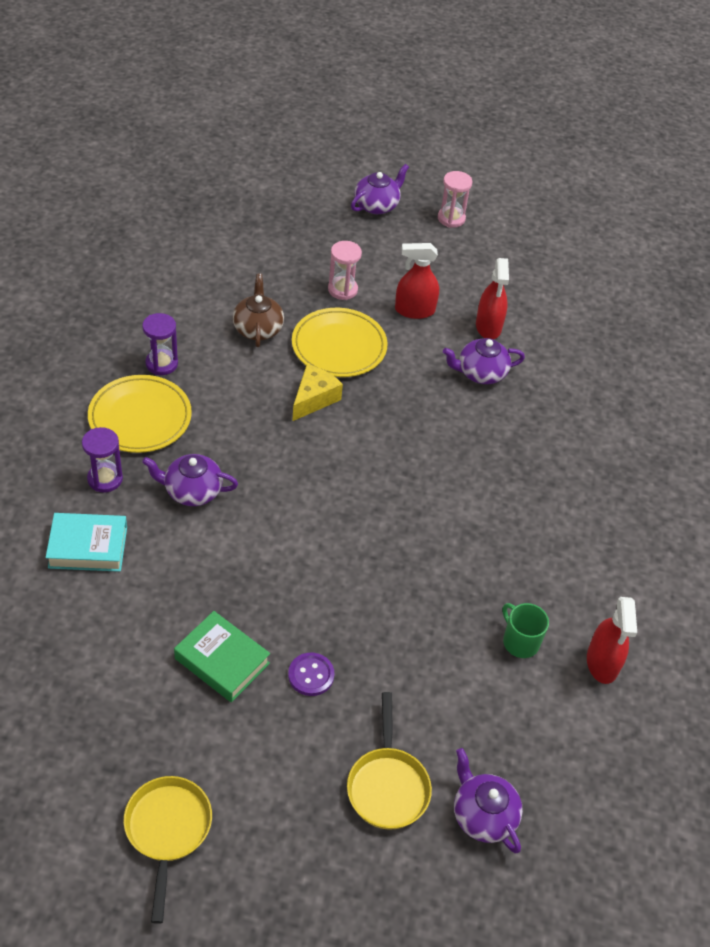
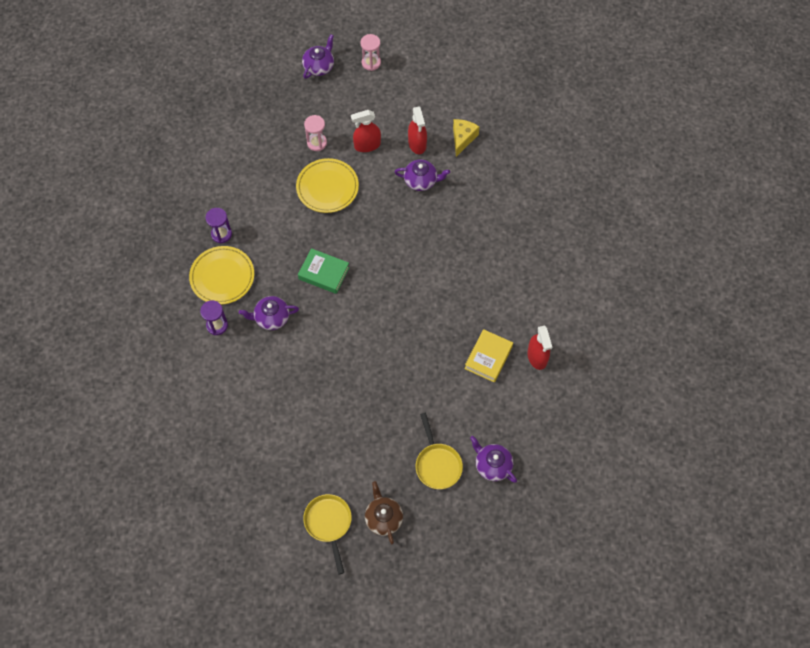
camera: 10 degrees left, 15 degrees up
(88, 547) = (224, 373): turquoise book -> none
(222, 661) = (325, 420): green book -> green book (324, 273)
(258, 328) = (272, 189): brown teapot -> brown teapot (383, 518)
(311, 675) = (377, 413): purple button -> none
(314, 399) = (324, 231): yellow cheese -> yellow cheese (462, 138)
(480, 373) = (421, 181): purple teapot -> purple teapot turned 150 degrees counterclockwise
(520, 641) = (488, 357): green mug -> yellow book

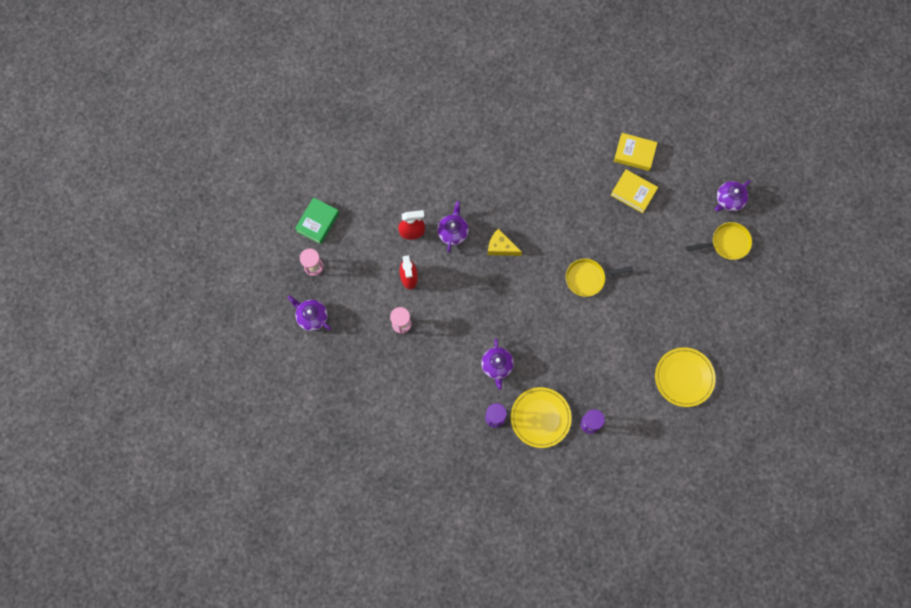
camera: 85 degrees left, 10 degrees up
(271, 318) = (585, 374): purple teapot -> purple teapot (497, 366)
(324, 273) = (543, 325): green book -> green book (317, 222)
(327, 187) = (452, 317): yellow plate -> yellow plate (684, 377)
(329, 523) = (776, 334): yellow pan -> yellow pan (588, 278)
(383, 518) = (772, 290): brown teapot -> none
(462, 138) = (410, 190): yellow cheese -> yellow cheese (501, 247)
(537, 357) = (634, 153): red spray bottle -> yellow book

